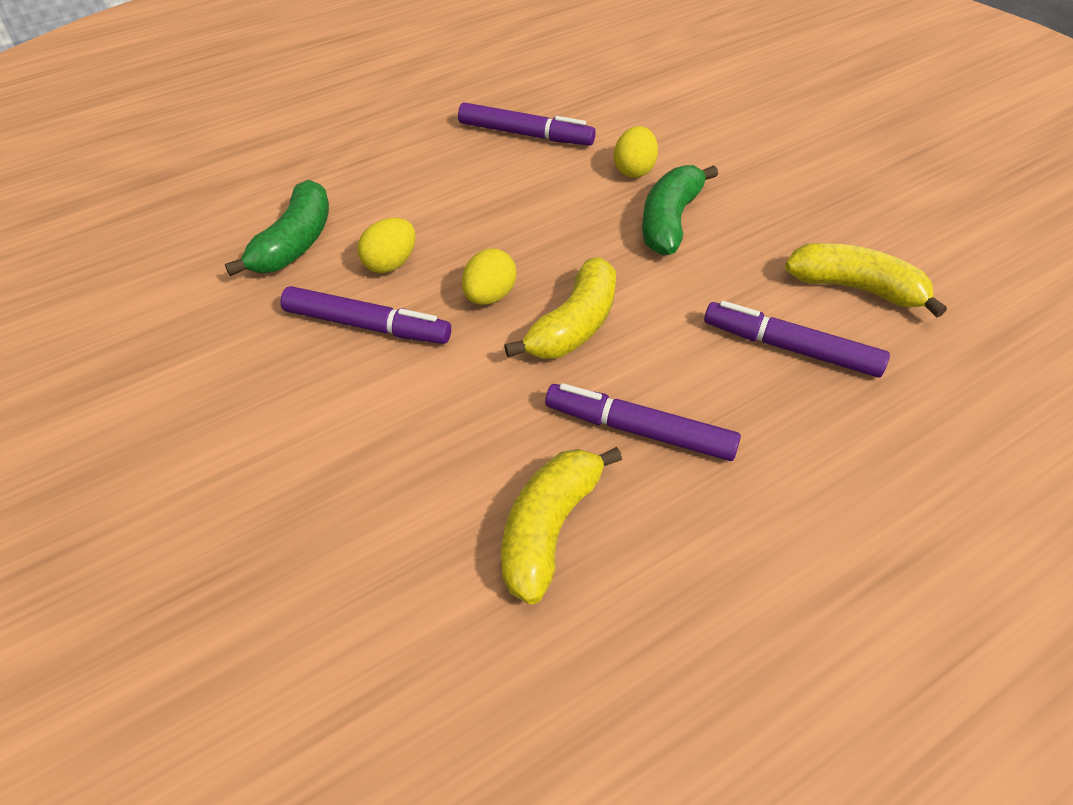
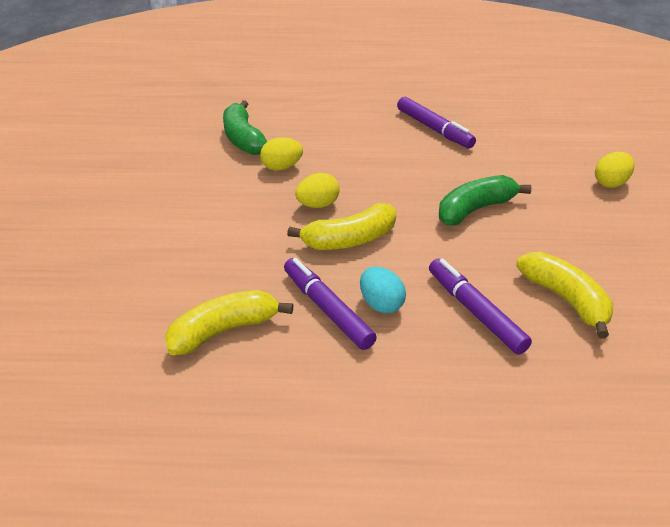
camera: 35 degrees right, 10 degrees down
(294, 243) = (243, 138): green banana -> green banana turned 105 degrees clockwise
(367, 325) = (237, 192): purple marker -> none
(634, 170) = (484, 172): yellow egg -> yellow egg (611, 183)
(690, 391) = (381, 304): none -> turquoise egg

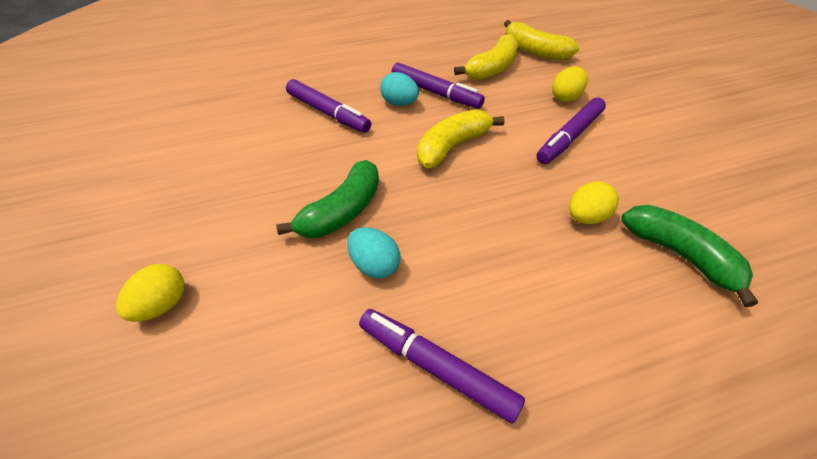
camera: 160 degrees right, 10 degrees up
(226, 223) = (569, 137): none -> purple marker
(318, 205) = (506, 176): yellow egg -> yellow egg (565, 97)
(457, 173) = (374, 265): none -> turquoise egg
(565, 299) = (255, 136): yellow banana -> yellow banana (534, 51)

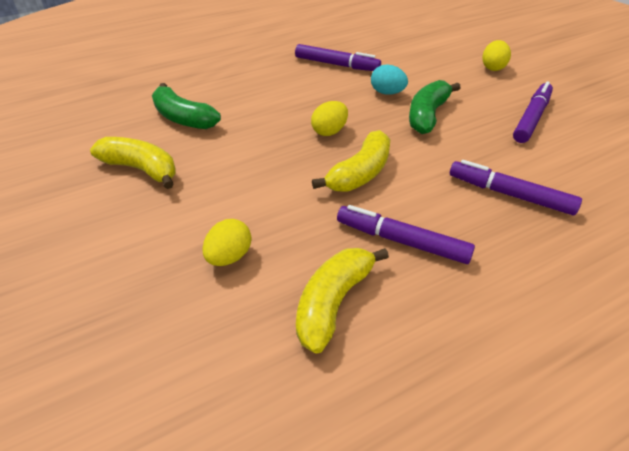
camera: 170 degrees right, 5 degrees down
(399, 103) = (438, 218): turquoise egg -> none
(534, 51) = (260, 365): yellow banana -> yellow banana (141, 169)
(569, 137) = (238, 199): purple marker -> purple marker (531, 118)
(586, 217) = (242, 132): yellow egg -> yellow egg (329, 131)

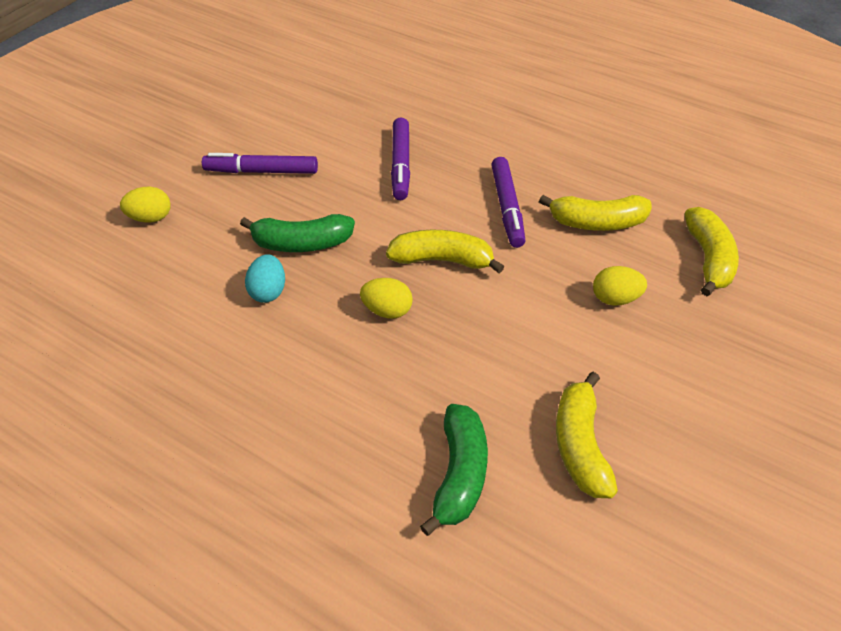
camera: 120 degrees left, 5 degrees up
(204, 375) = (708, 258): none -> yellow banana
(336, 65) = (213, 371): purple marker -> none

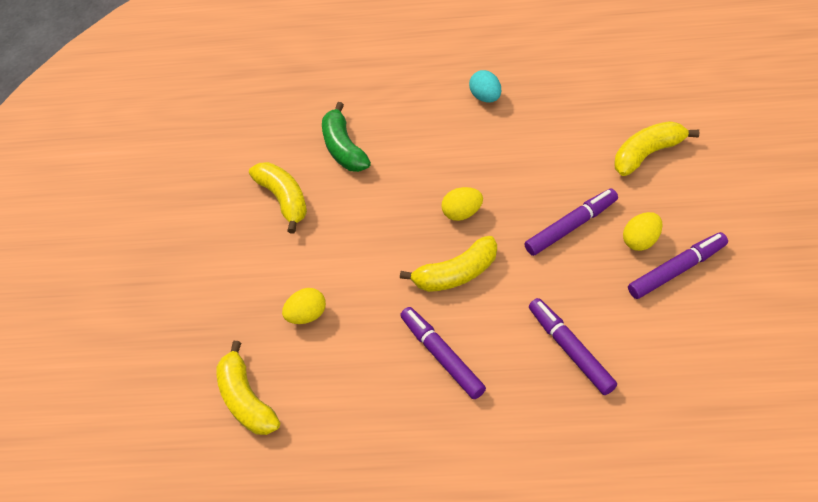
camera: 155 degrees right, 5 degrees up
(151, 218) = (702, 181): yellow egg -> yellow egg (640, 240)
(268, 291) = (554, 180): turquoise egg -> turquoise egg (485, 97)
(301, 243) = (571, 226): green banana -> purple marker
(597, 222) = (356, 385): yellow banana -> yellow banana (647, 154)

